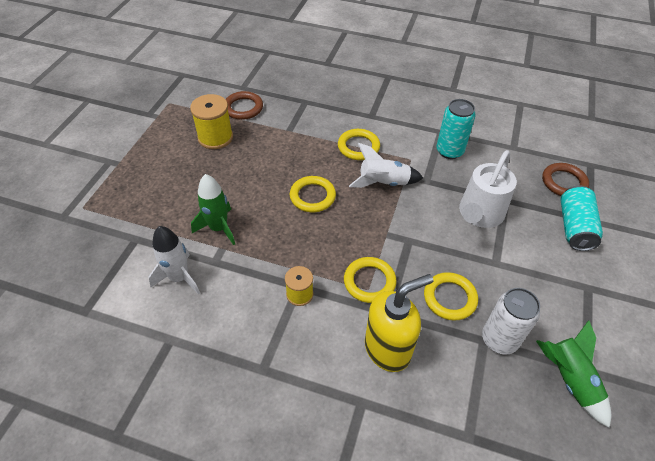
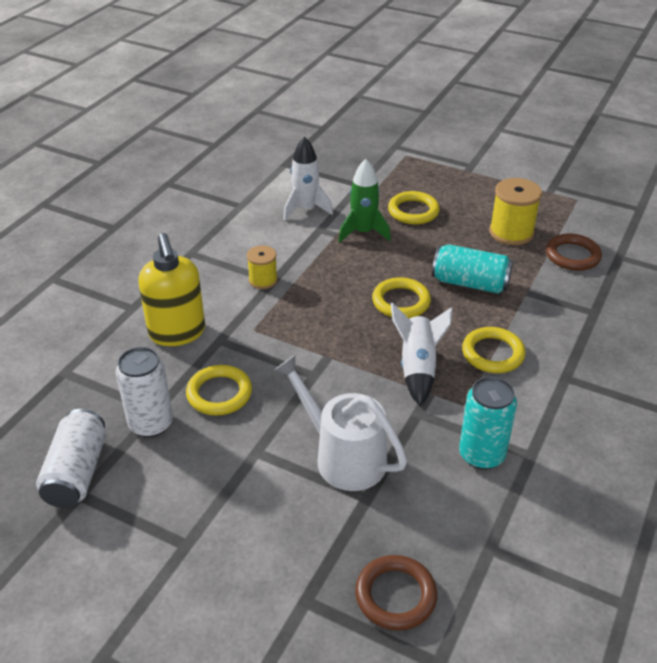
camera: 100 degrees right, 10 degrees down
(369, 282) = (262, 331): yellow ring -> yellow ring (413, 211)
(569, 380) = (77, 472): green rocket -> white can
(574, 227) = (295, 571): turquoise can -> turquoise can (470, 283)

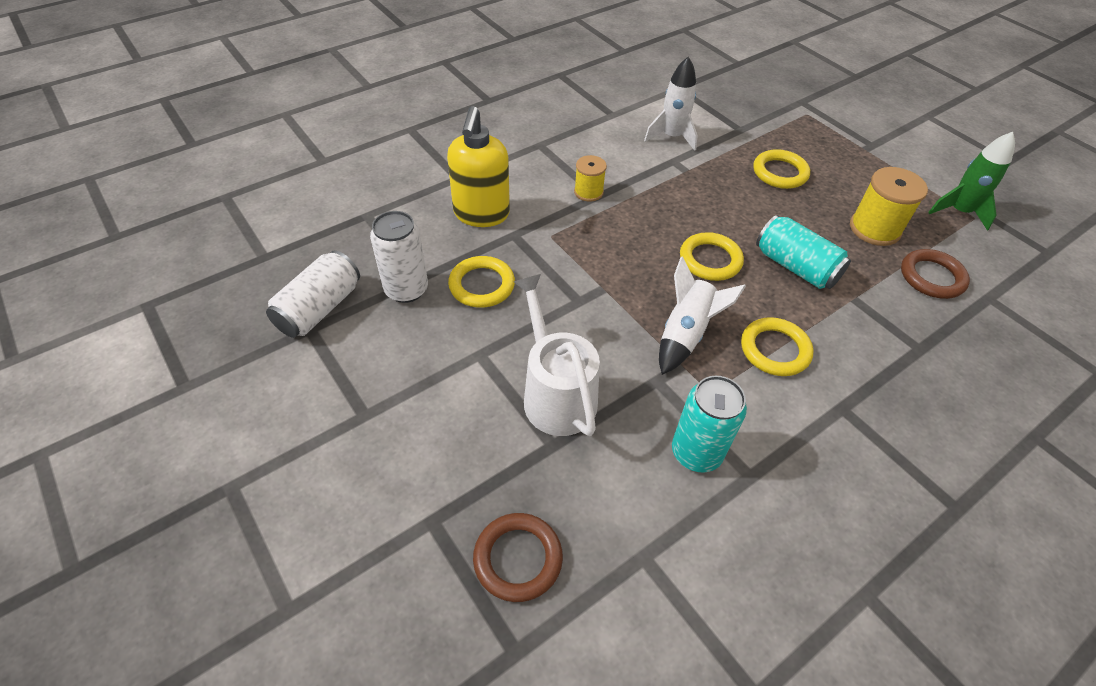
camera: 25 degrees right, 10 degrees up
(363, 232) = (714, 177): green rocket -> green rocket (958, 212)

